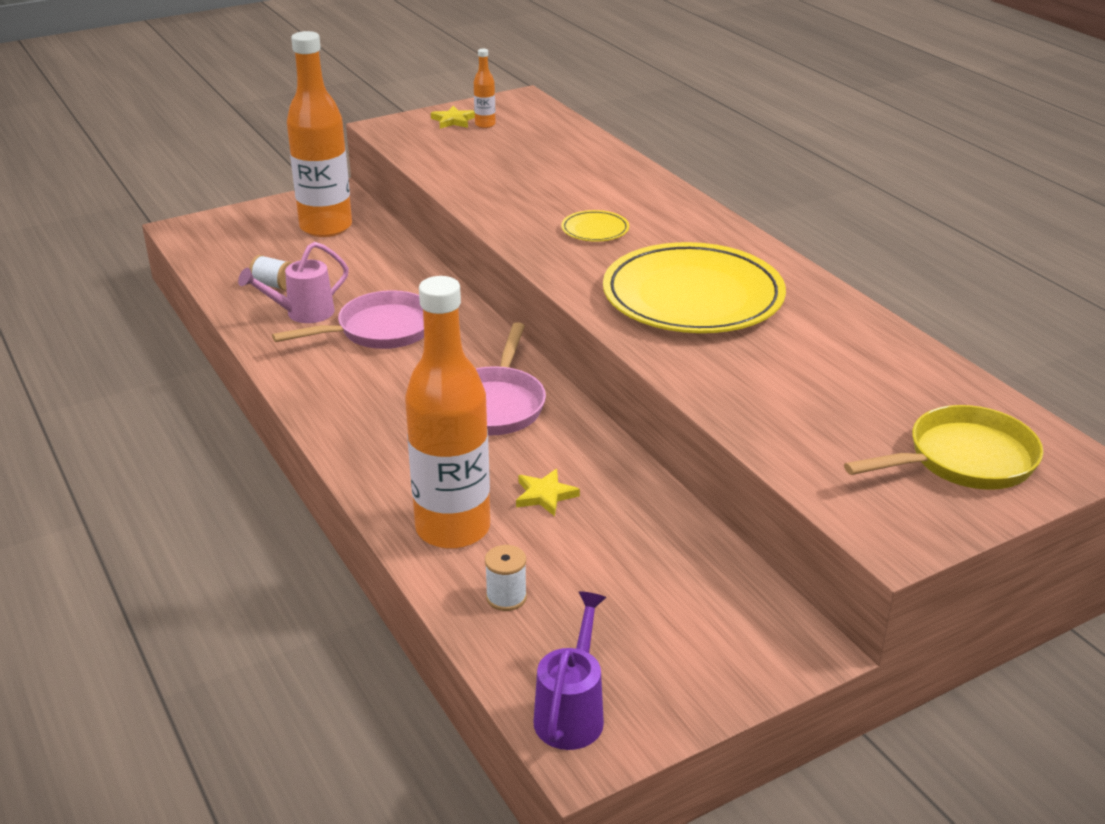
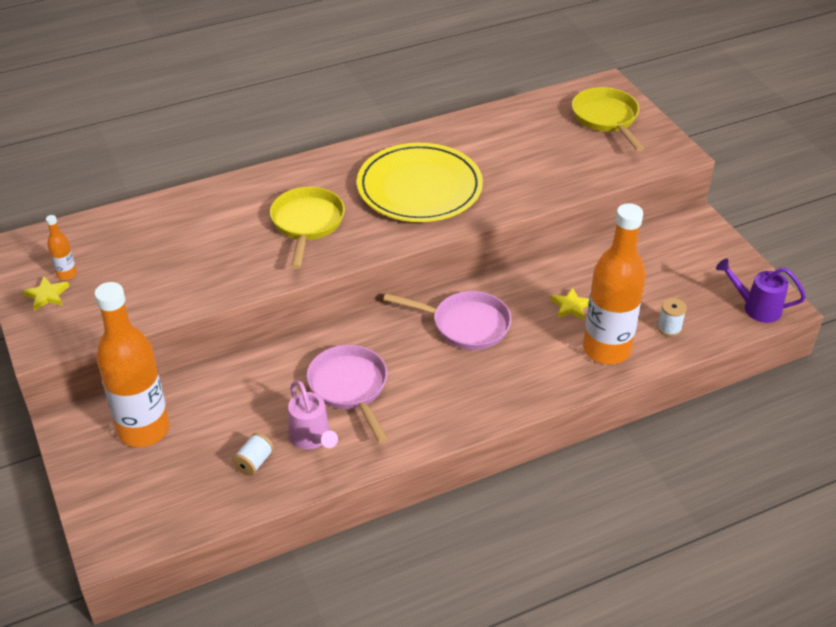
camera: 85 degrees left, 10 degrees up
(595, 230) = (307, 223): yellow plate -> yellow pan

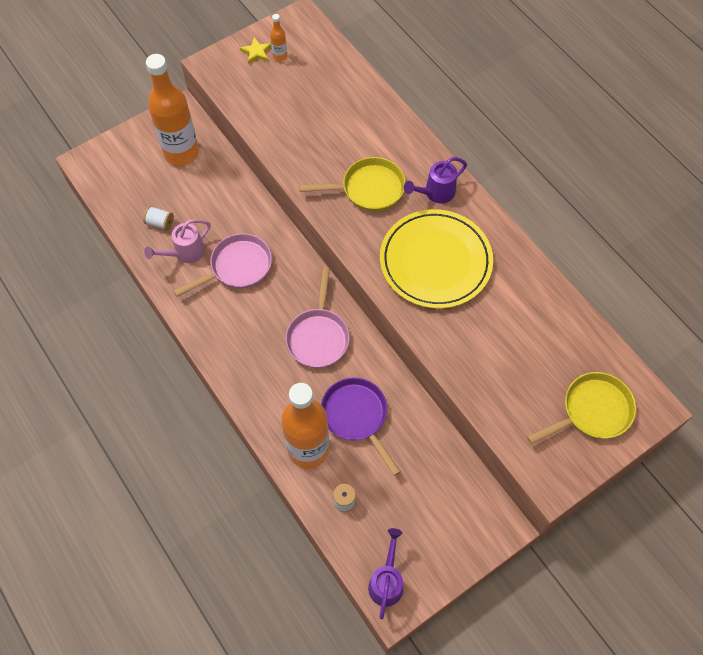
camera: 80 degrees right, 20 degrees up
(331, 175) = (436, 193): none -> purple watering can
(571, 306) = (356, 416): yellow star -> purple pan

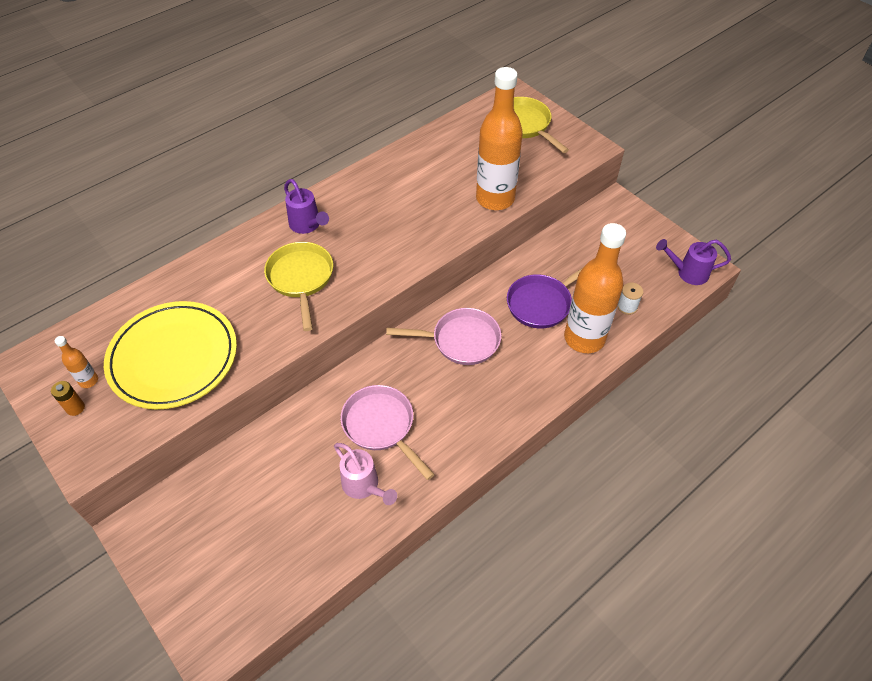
camera: 95 degrees left, 10 degrees down
(160, 223) = (319, 524): white spool -> none
(181, 153) = (207, 515): orange bottle -> orange bottle (495, 199)
(256, 52) = (75, 408): yellow star -> orange battery
(435, 261) = (389, 223): yellow plate -> yellow plate (173, 358)

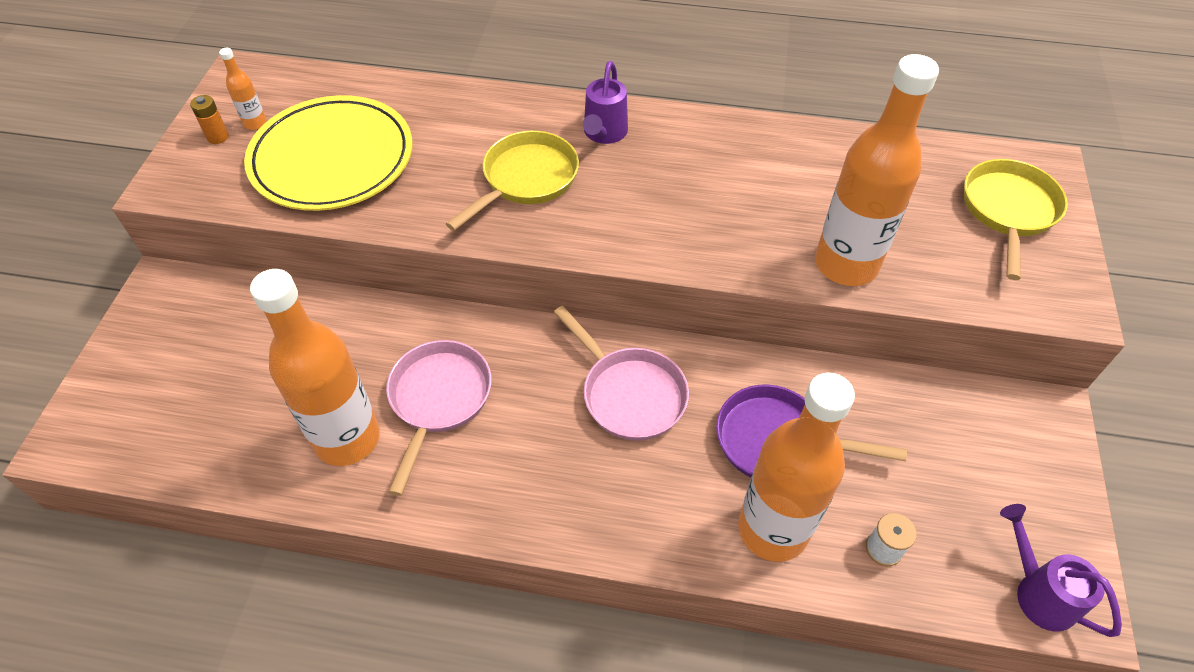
camera: 50 degrees right, 0 degrees up
(363, 486) = (347, 439): pink watering can -> orange bottle

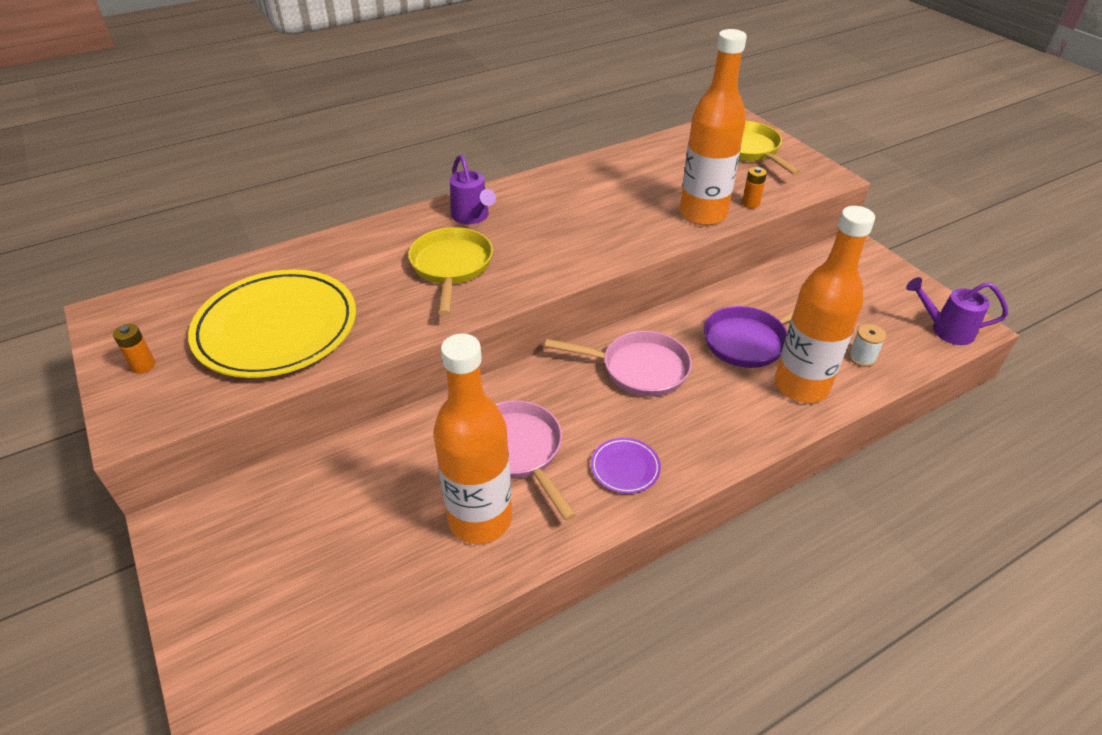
camera: 40 degrees left, 10 degrees down
(255, 123) = (170, 339): orange bottle -> none
(506, 483) = (625, 468): none -> purple plate
(921, 283) = (750, 203): none -> orange battery

